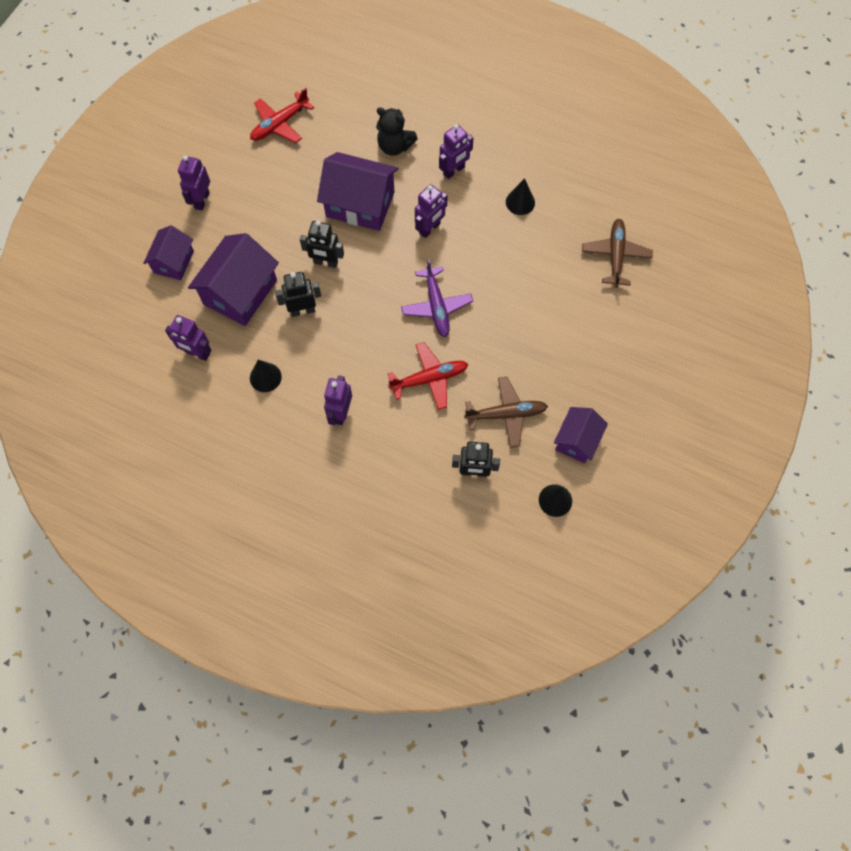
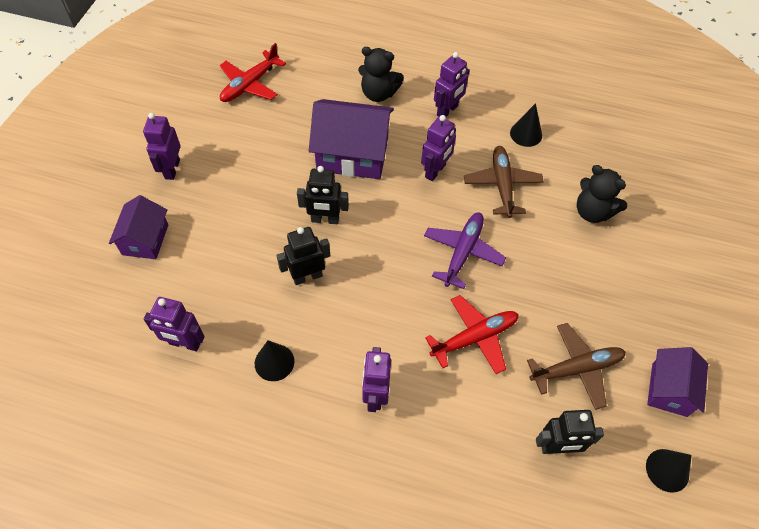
camera: 10 degrees left, 10 degrees down
(240, 292) = (229, 265): purple house -> none
(436, 306) = (462, 252): purple plane -> purple plane turned 135 degrees counterclockwise
(559, 283) = (592, 212): none -> black teddy bear
(615, 256) = (644, 177): brown plane -> brown plane (502, 185)

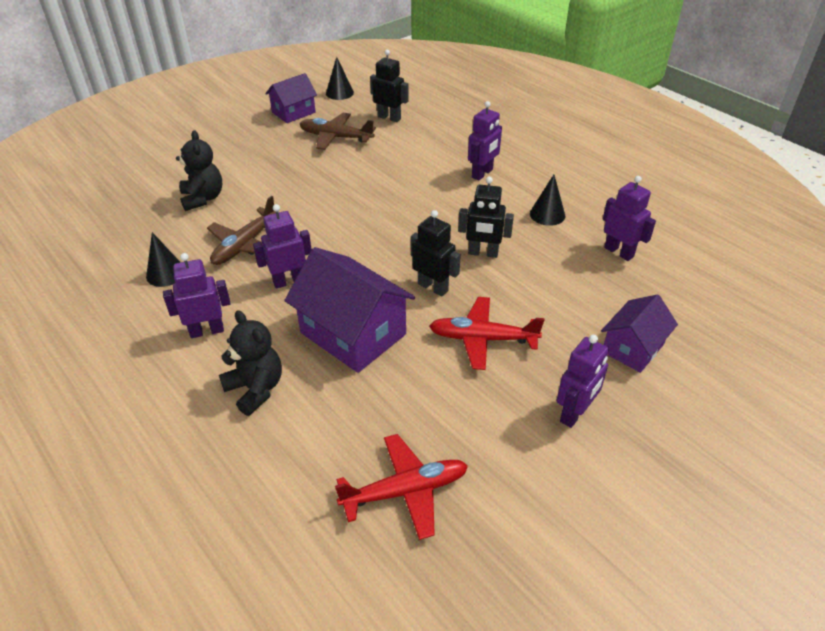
camera: 145 degrees left, 15 degrees down
(462, 252) = (337, 216): purple plane -> none
(474, 338) = (385, 172): red plane -> red plane (483, 339)

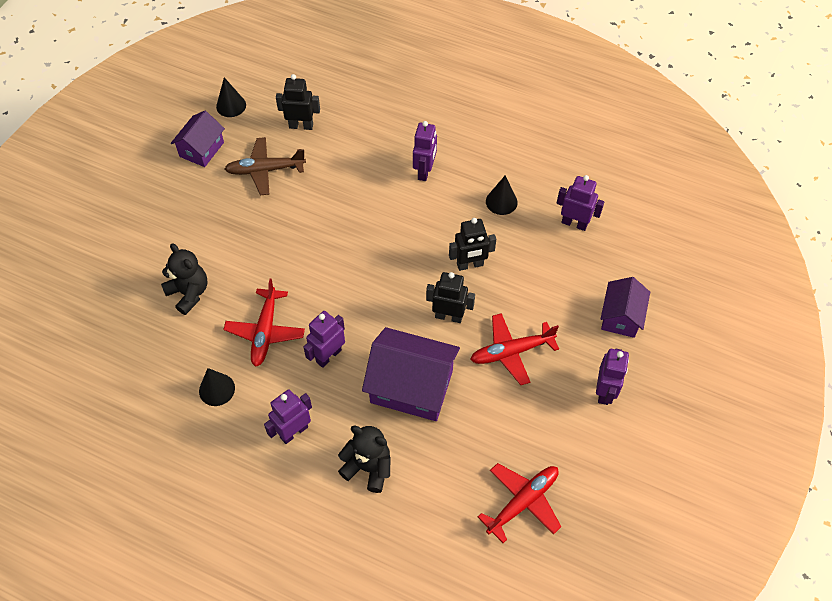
camera: 25 degrees left, 15 degrees up
(245, 245) = (265, 331): brown plane -> red plane

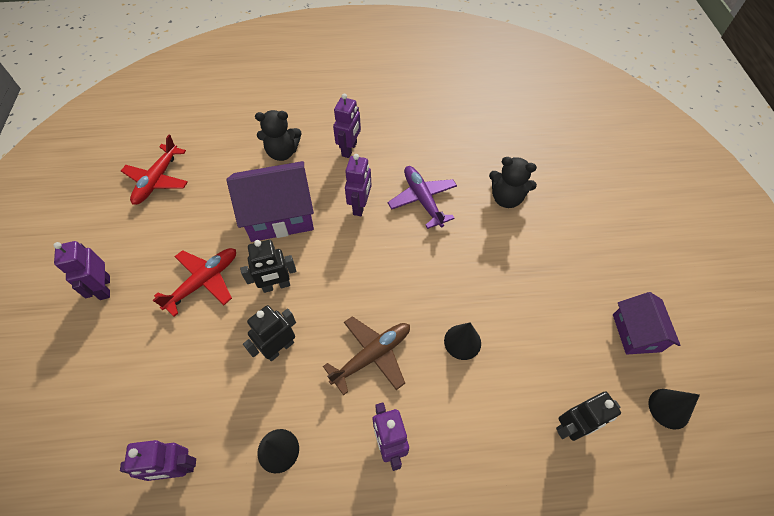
camera: 150 degrees right, 0 degrees up
(217, 389) = (424, 149): black cone -> black cone (462, 342)
(265, 170) = (554, 344): brown plane -> brown plane (372, 356)
(265, 331) = (422, 200): red plane -> purple plane
(621, 317) = (98, 371): purple house -> none

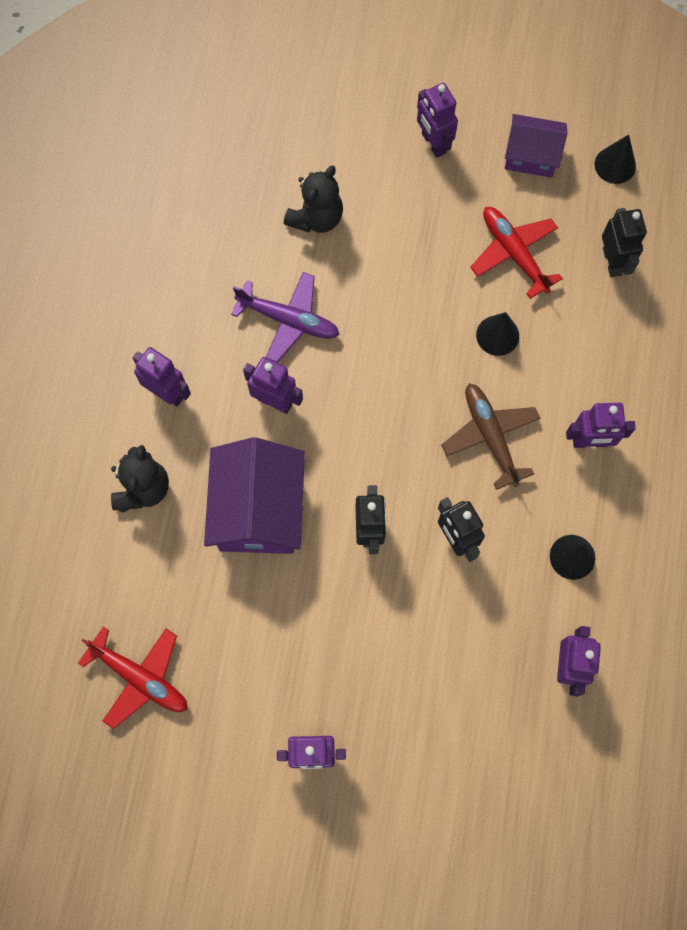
camera: 75 degrees left, 15 degrees up
(203, 282) = (339, 621): red plane -> red plane (514, 254)
(422, 200) = (288, 320): purple plane -> purple plane turned 150 degrees counterclockwise
(605, 258) = (433, 143): none -> purple robot

